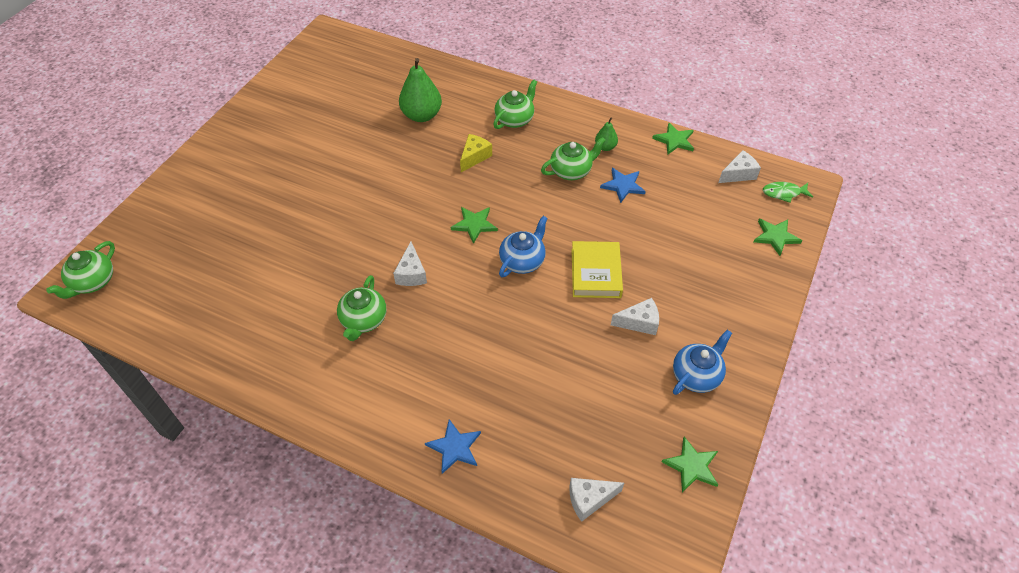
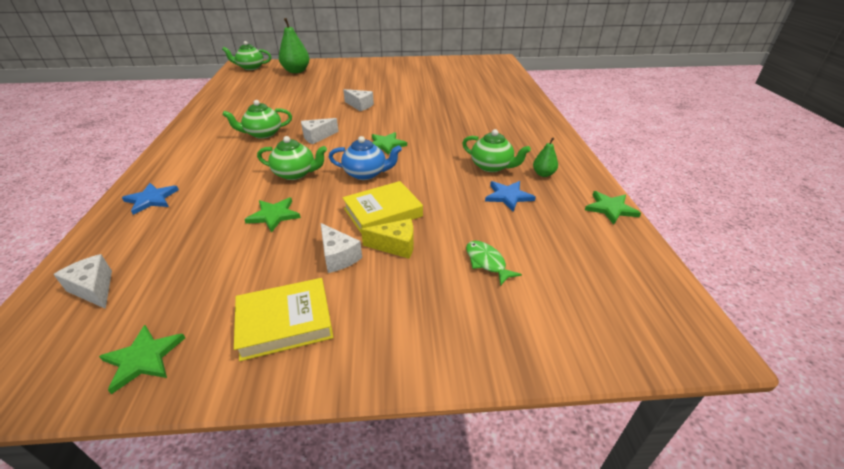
camera: 60 degrees right, 15 degrees down
(421, 115) = (470, 99): green pear -> green pear (296, 71)
(474, 157) = (454, 126): yellow cheese -> yellow cheese (395, 246)
(515, 119) = (515, 129): green teapot -> green teapot (295, 173)
(696, 375) = (285, 322): blue teapot -> yellow book
(738, 174) = (628, 268): white cheese -> white cheese (360, 105)
(775, 237) = (566, 333): green star -> green star (274, 215)
(784, 193) = (652, 319): green fish -> green fish (487, 262)

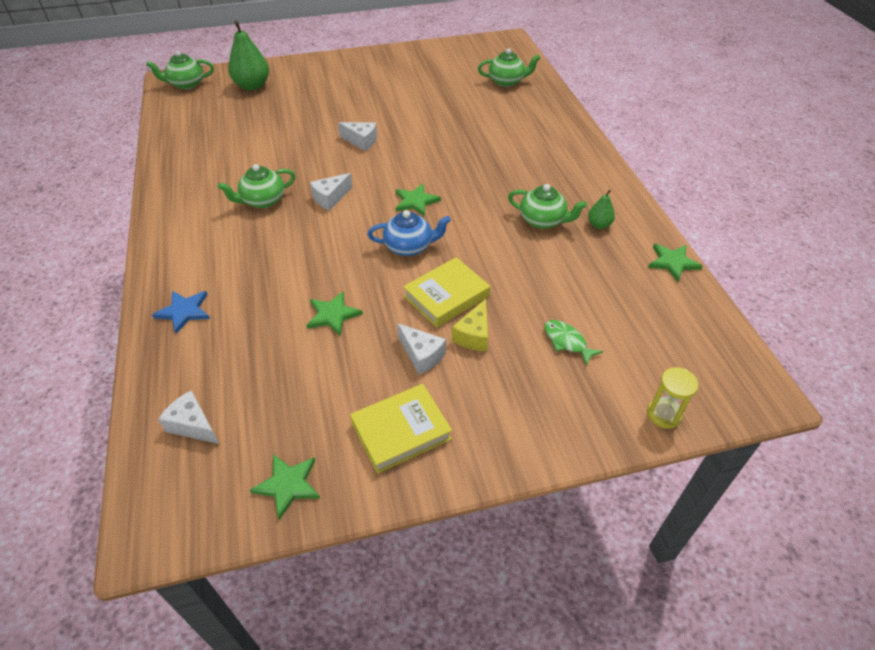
camera: 10 degrees left, 10 degrees up
(295, 173) = (330, 256): green teapot -> green teapot (507, 81)
(395, 246) = (473, 335): yellow cheese -> yellow cheese turned 120 degrees clockwise
(508, 196) = (569, 259): blue star -> none
(578, 346) = (663, 414): none -> yellow hourglass

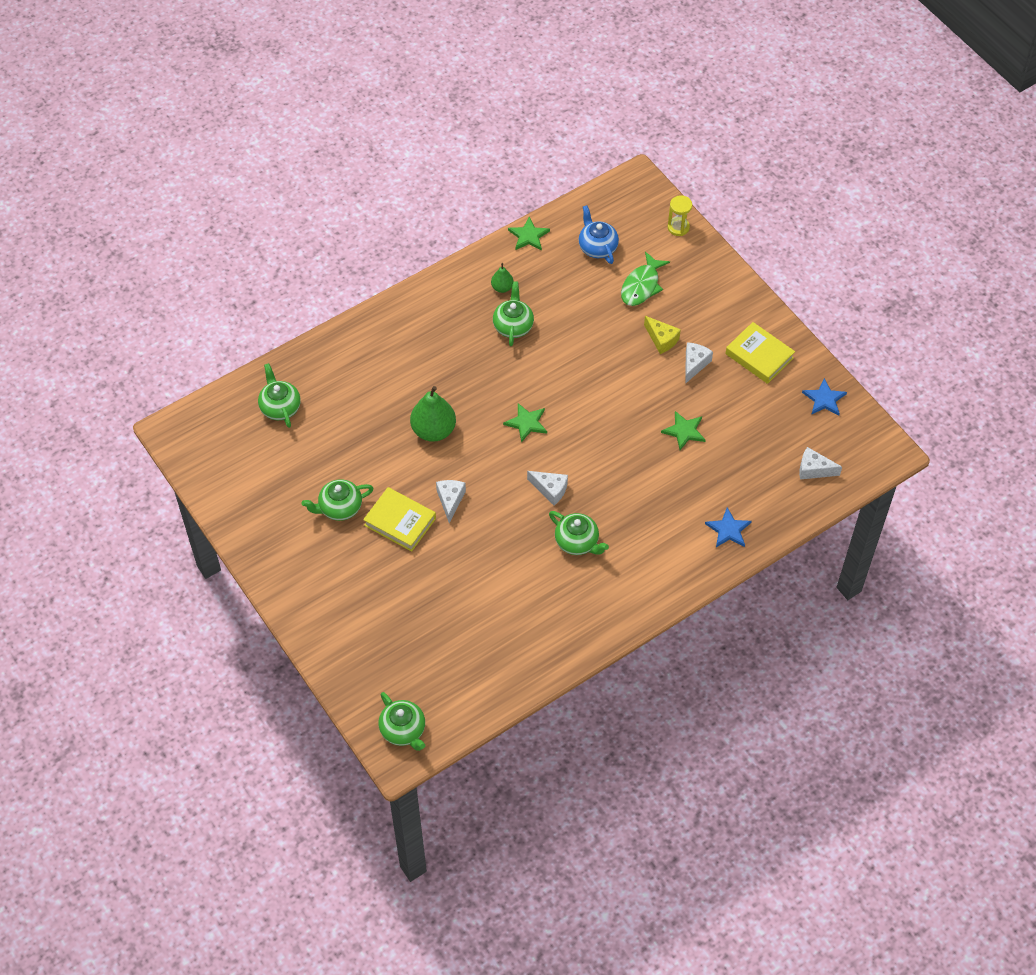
camera: 110 degrees left, 10 degrees up
(193, 425) = (813, 469): white cheese -> white cheese turned 90 degrees clockwise
(252, 86) = (381, 656): green pear -> green pear (433, 430)
(288, 485) = (824, 399): green star -> blue star
(393, 91) = (339, 508): none -> green teapot
(409, 246) = (587, 408): blue teapot -> blue teapot (597, 247)
(446, 296) = (631, 366): yellow book -> yellow book (400, 522)
(473, 335) = (661, 339): yellow cheese -> yellow cheese turned 45 degrees clockwise
(567, 342) = (641, 286): green fish -> green fish, size x1.51

